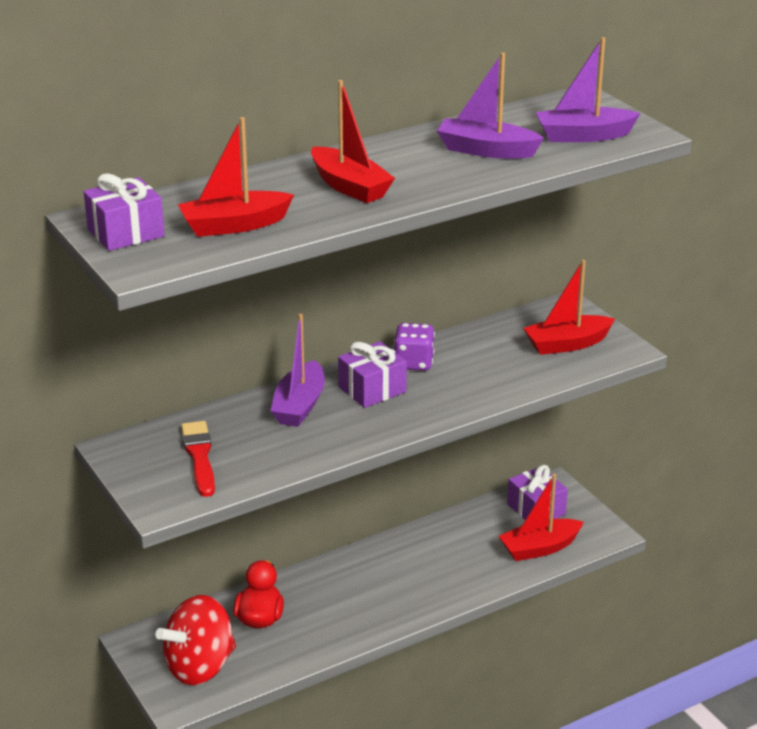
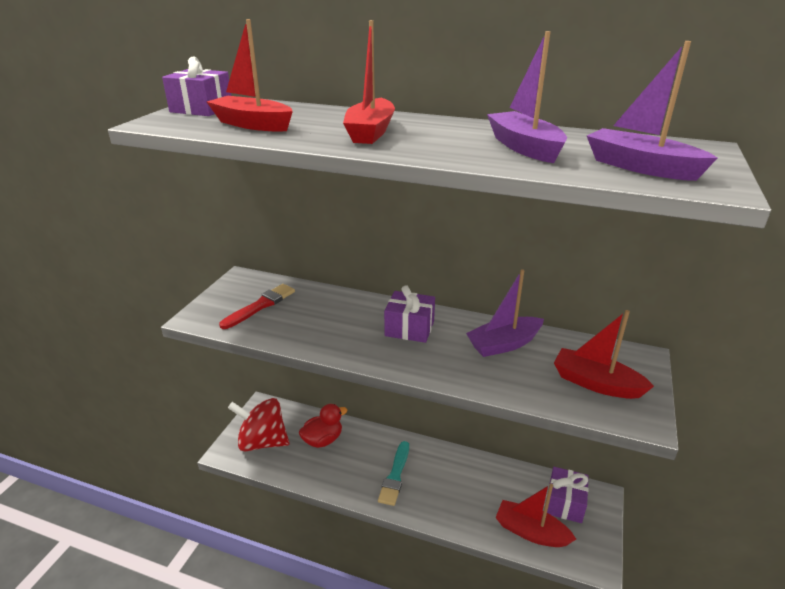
camera: 50 degrees right, 0 degrees up
(299, 405) = (355, 312): purple boat -> purple boat (504, 344)
(376, 593) = (395, 476): none -> turquoise brush
(413, 363) = (463, 329): purple dice -> none

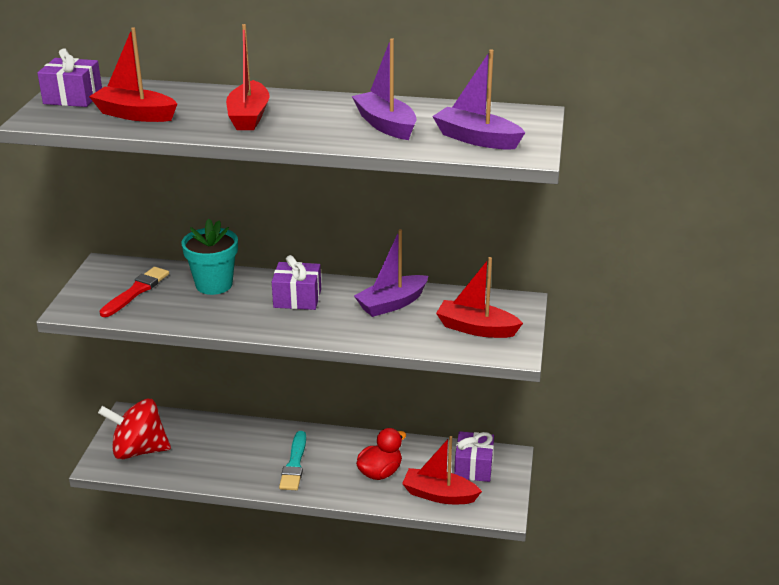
camera: 10 degrees left, 0 degrees up
(323, 440) = (208, 440): red duck -> red duck (380, 472)
(333, 306) = (214, 285): none -> turquoise flower pot

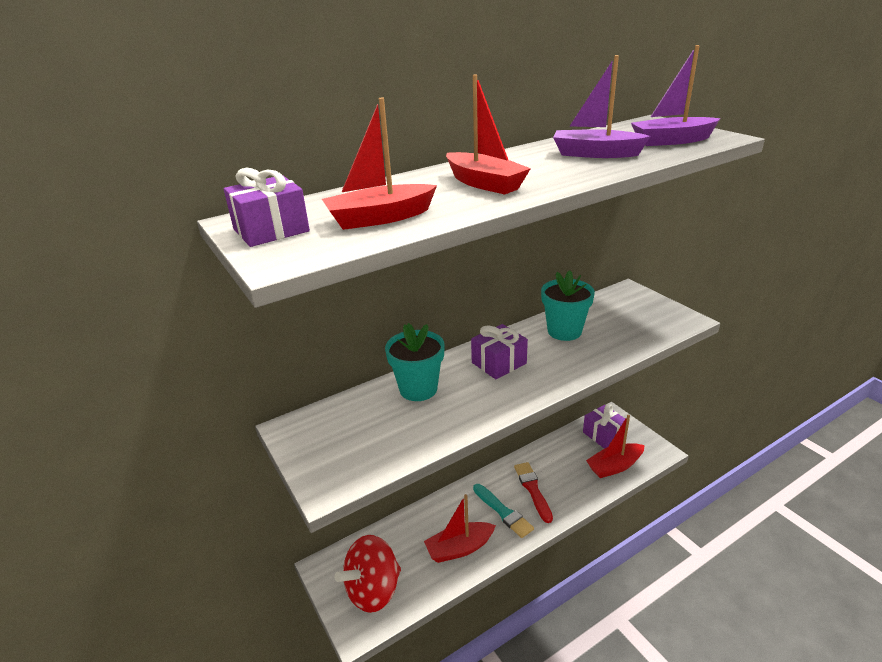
camera: 40 degrees left, 0 degrees up
(136, 291) = (361, 433): red brush -> red brush (533, 489)
(380, 472) = (562, 477): red duck -> none
(392, 304) = (564, 331): purple boat -> turquoise flower pot
(476, 328) = (640, 318): red boat -> red boat (459, 548)

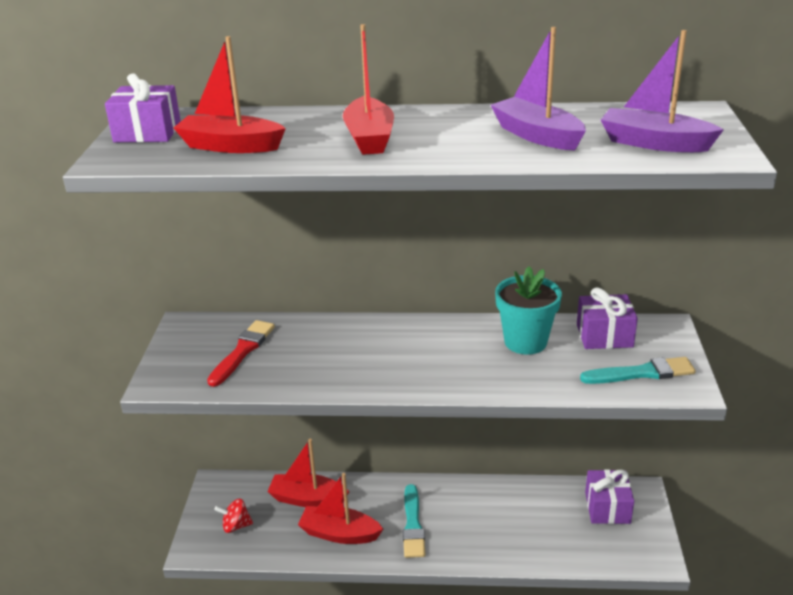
camera: 35 degrees right, 0 degrees up
(373, 590) = (236, 526): red spinning top -> red spinning top, size x0.47
(418, 389) = (317, 337): turquoise flower pot -> none
(499, 363) = (417, 345): purple gift -> purple gift (604, 336)
(533, 489) = (465, 520): red brush -> red brush (242, 351)
(614, 466) = (581, 545): red boat -> red boat (307, 499)
(653, 322) = (642, 373): none -> turquoise brush

